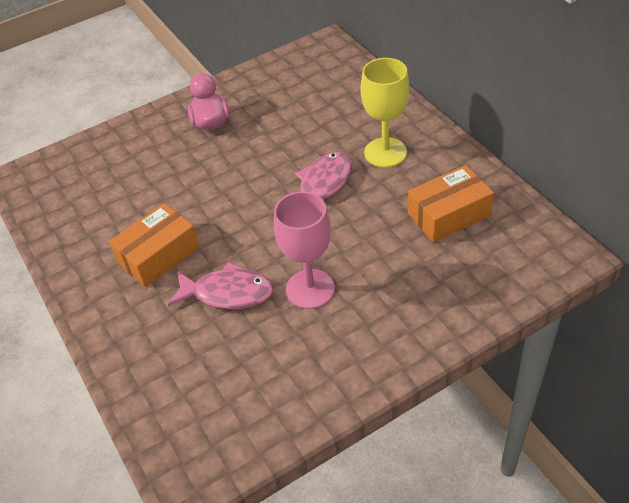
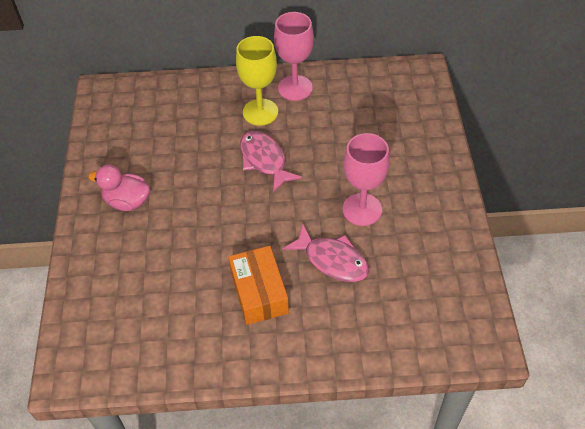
camera: 65 degrees left, 5 degrees up
(228, 293) = (332, 260): pink fish -> pink fish turned 90 degrees clockwise
(442, 161) = (295, 88): none -> pink goblet
(448, 214) = (347, 108): orange box -> none

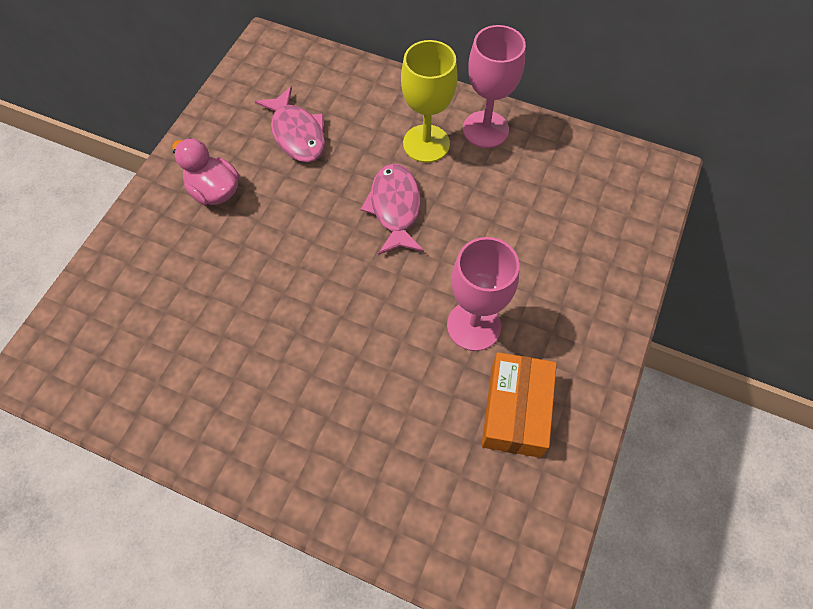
camera: 25 degrees right, 10 degrees up
(259, 292) = (289, 375): orange box -> orange box (515, 410)
(332, 260) = (398, 376): pink fish -> pink fish (297, 134)

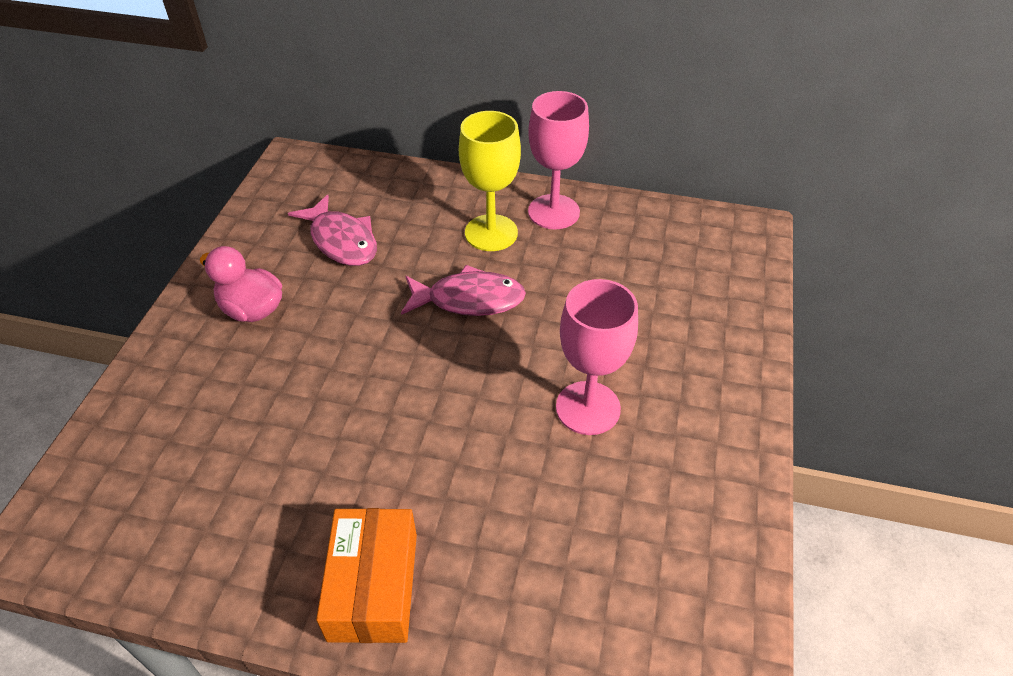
camera: 10 degrees left, 15 degrees down
(395, 208) = (469, 299): pink fish -> pink fish turned 105 degrees clockwise
(515, 410) = (659, 492): orange box -> orange box (373, 586)

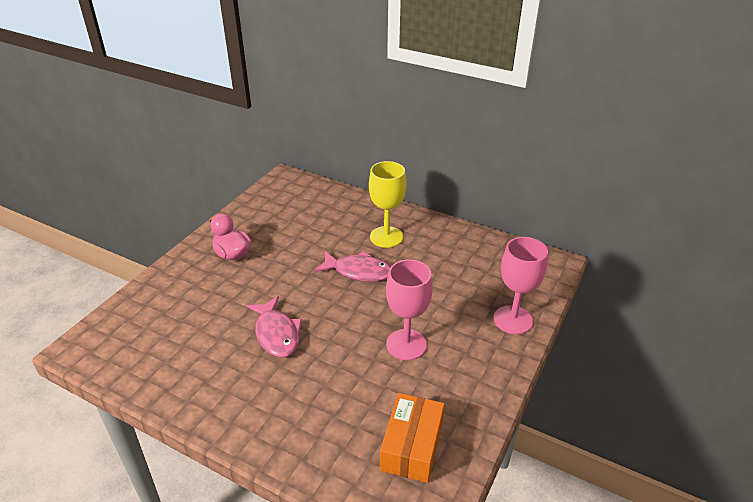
camera: 15 degrees right, 10 degrees down
(341, 241) = (296, 226): pink fish -> pink fish (276, 334)
(373, 586) = (244, 411): orange box -> orange box (411, 446)
(553, 212) = (430, 231): pink goblet -> pink goblet (513, 320)

